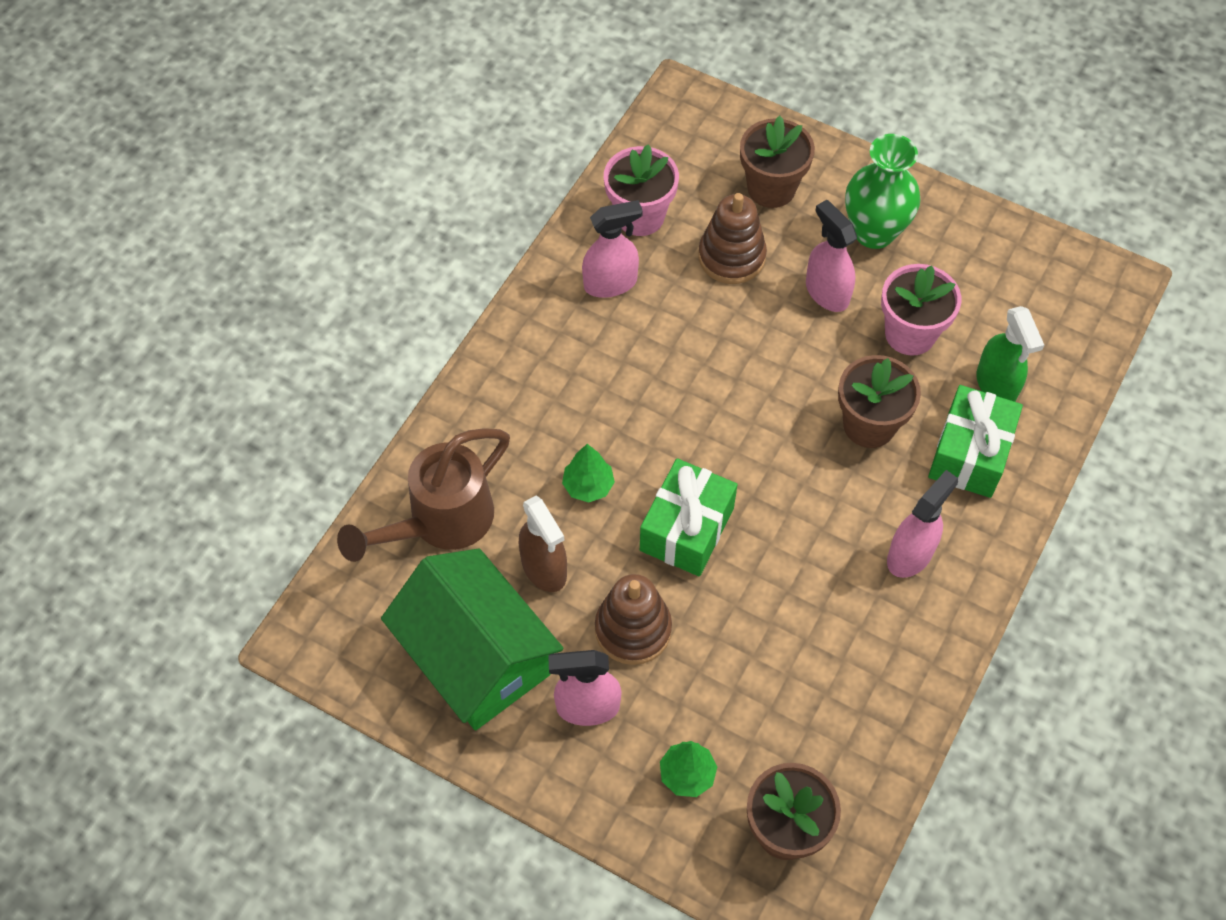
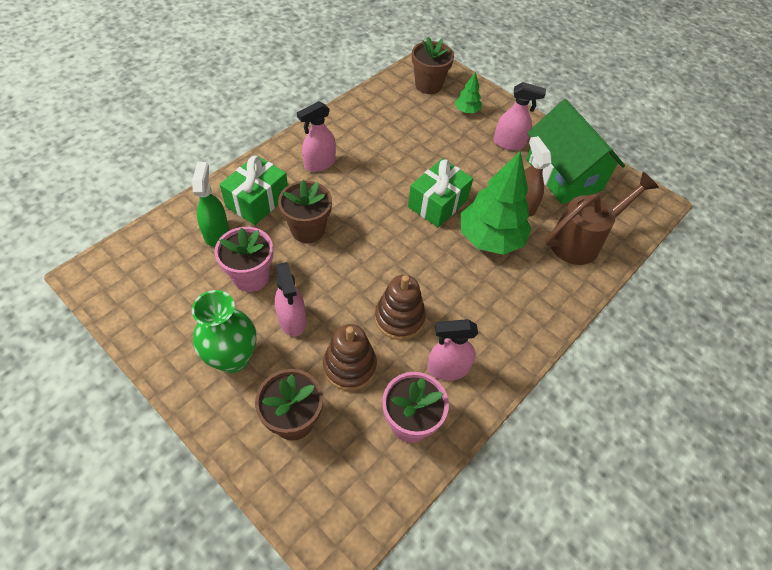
camera: 170 degrees left, 5 degrees down
(588, 486) = (490, 238): green tree -> green tree, size x2.17
(633, 629) = (479, 167): brown stacking toy -> brown stacking toy (399, 318)

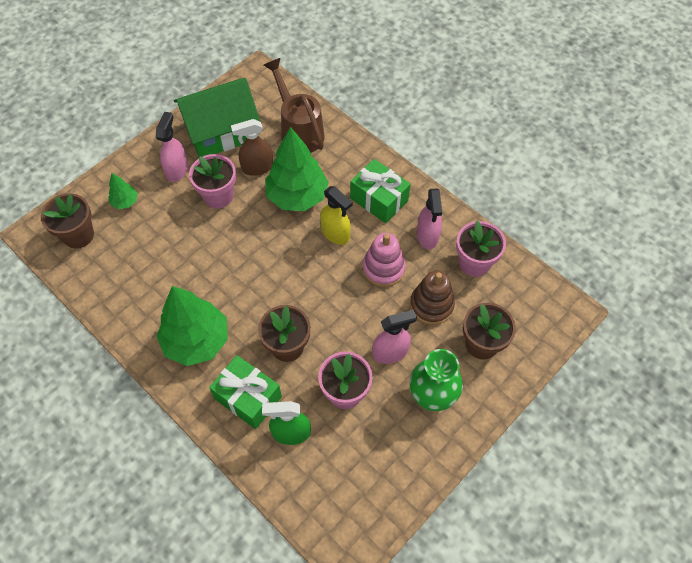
camera: 85 degrees left, 5 degrees up
(319, 164) = (196, 341): pink spray bottle -> green tree
(399, 318) = (383, 268): brown stacking toy -> pink stacking toy
(437, 203) = (255, 234): green gift -> green gift (379, 199)
(444, 273) = (335, 234): none -> yellow spray bottle
(482, 174) = (218, 196): none -> pink flower pot

